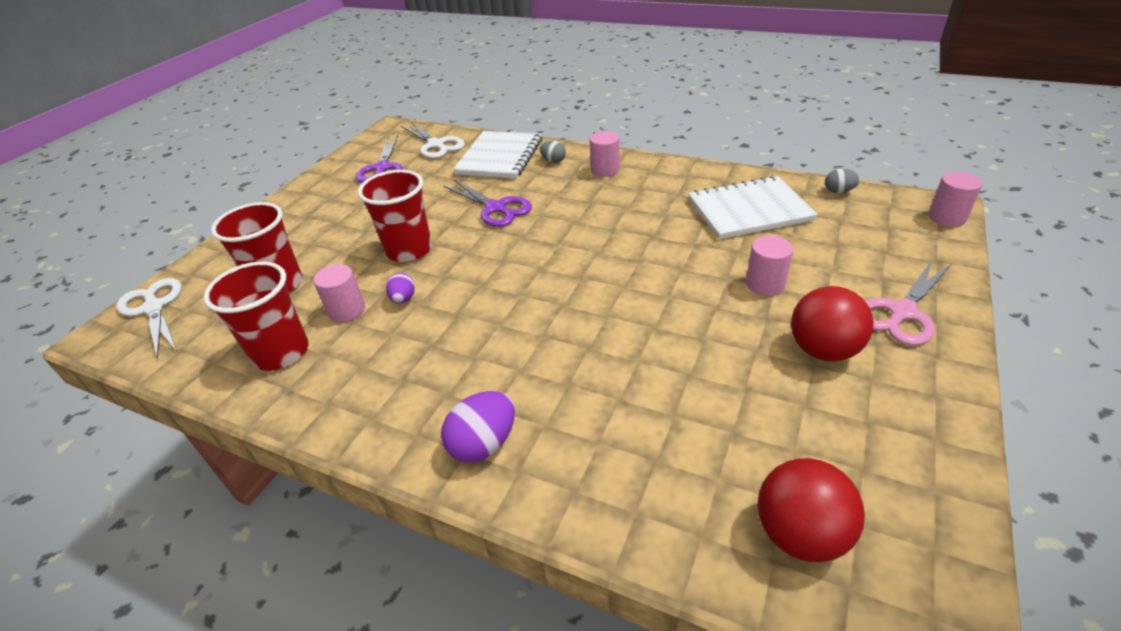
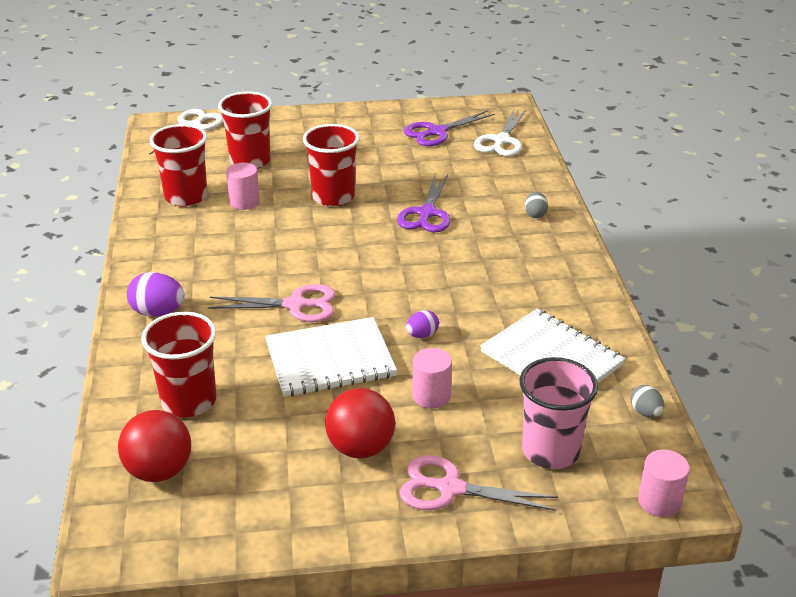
camera: 55 degrees right, 5 degrees down
(403, 299) = (274, 220): purple egg -> purple egg (422, 335)
(500, 157) = (513, 182): white notebook -> white notebook (330, 360)
(564, 327) = (295, 305): none -> pink scissors
(605, 170) = (546, 249): pink cylinder -> none
(677, 464) = (189, 401): none -> red cup
(868, 245) = (550, 451): none -> pink cup

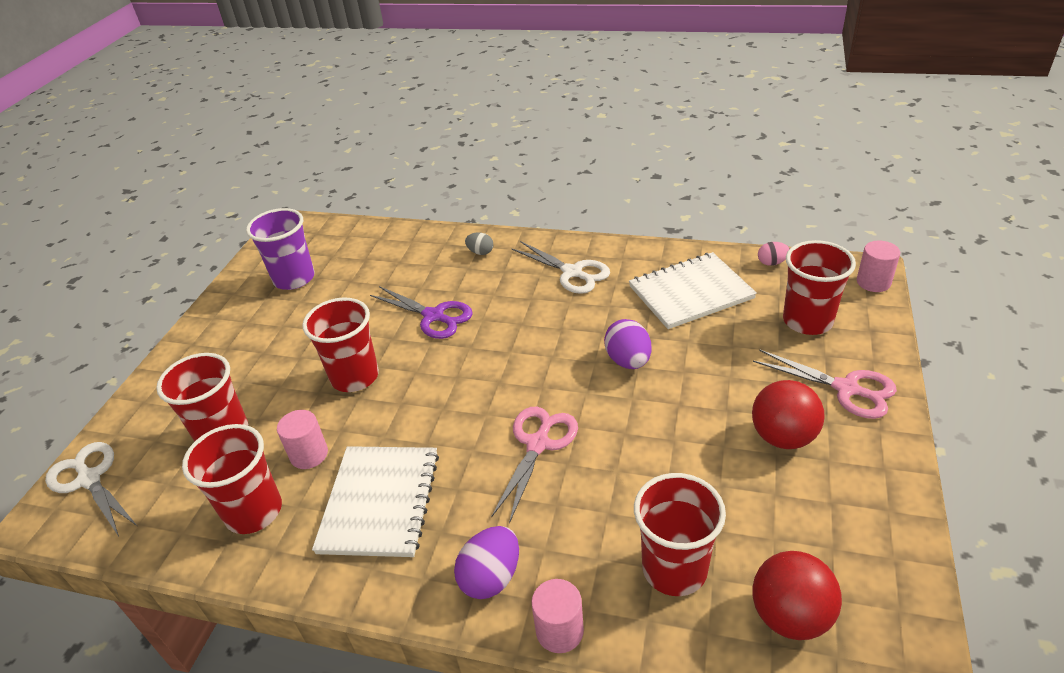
camera: 65 degrees left, 5 degrees up
(330, 360) = (642, 433): white notebook -> white notebook (380, 502)
(422, 335) = (628, 361): purple egg -> purple egg, size x1.67
(431, 396) = (719, 374): pink cylinder -> pink cylinder (559, 631)
(437, 132) = (294, 278): purple scissors -> purple cup
(450, 488) = (846, 389): pink scissors -> pink scissors turned 90 degrees counterclockwise
(501, 141) = (346, 243): white scissors -> white scissors (572, 272)
(550, 451) = (807, 321): pink cup -> red cup
(645, 412) = (772, 263): grey egg -> pink egg

